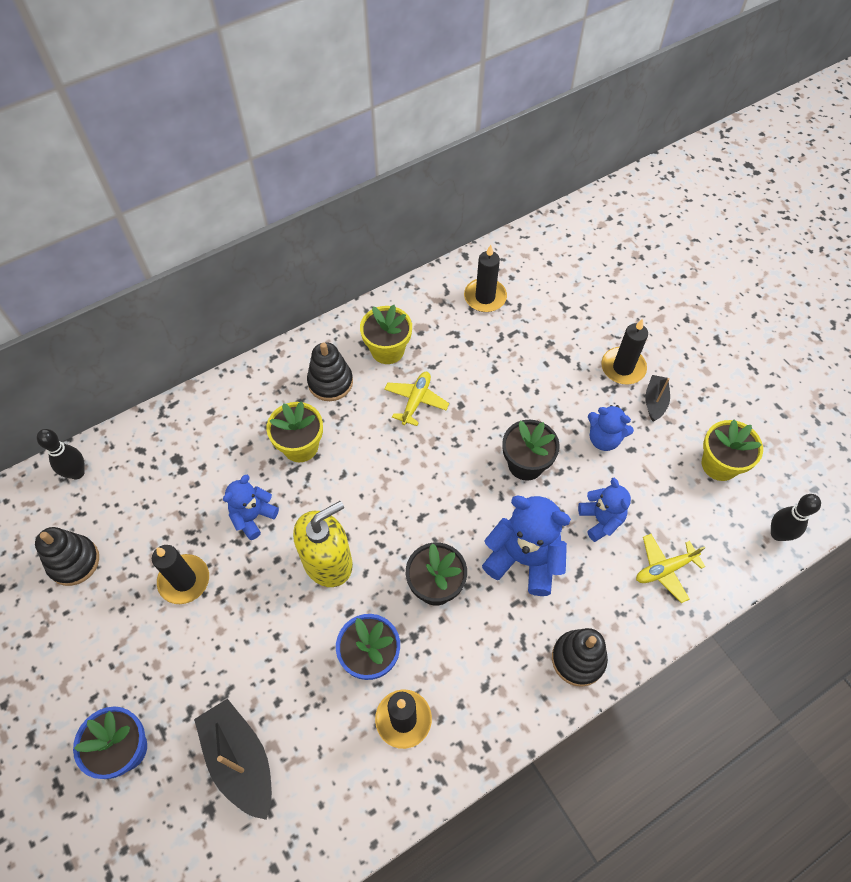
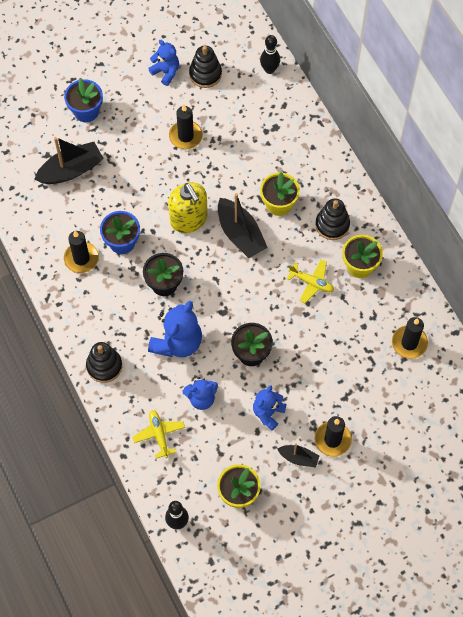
camera: 95 degrees right, 5 degrees up
(253, 517) = (226, 175): blue teddy bear -> blue teddy bear (166, 72)
(349, 491) = (240, 234): none -> black boat

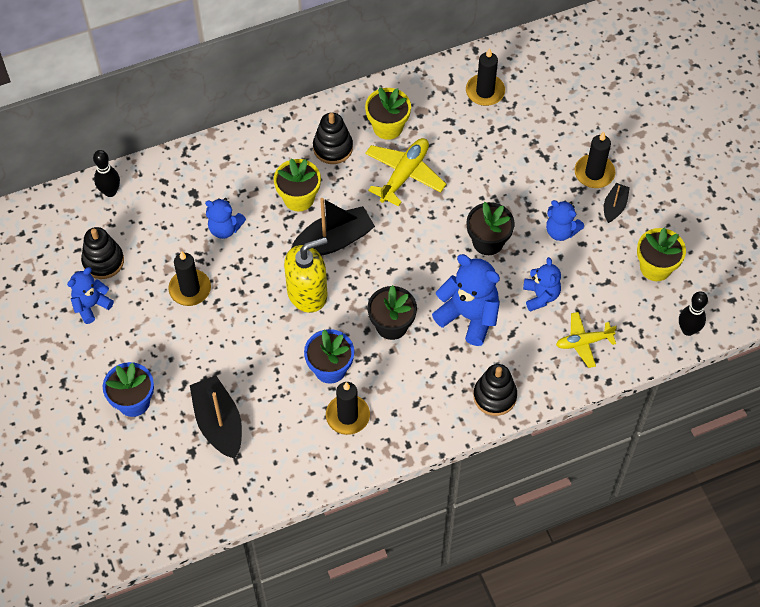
camera: 85 degrees left, 5 degrees down
(243, 154) = (225, 228): none -> blue teddy bear
(311, 283) = (404, 175): yellow plane -> yellow plane, size x1.50

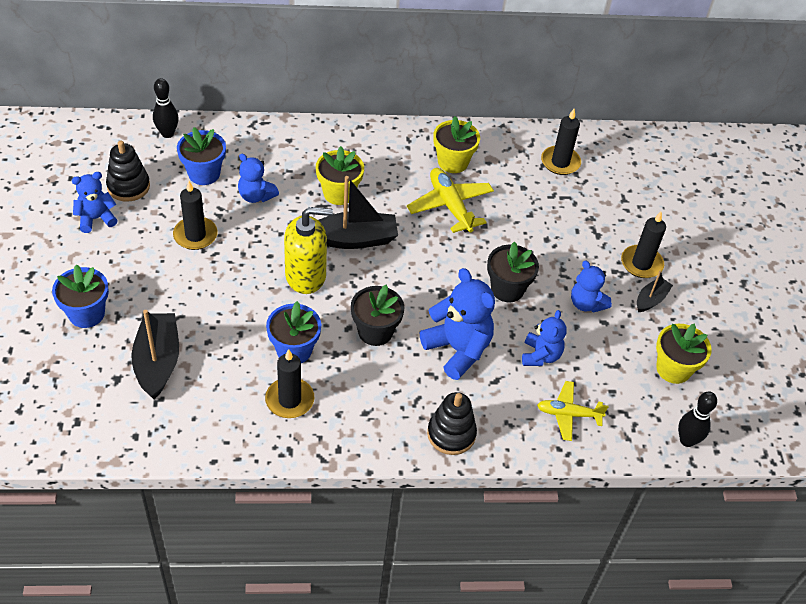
camera: 15 degrees right, 10 degrees down
(166, 222) = (204, 173): none -> blue flower pot
(333, 148) = (392, 163): black stacking toy -> none
(404, 175) = (450, 206): yellow plane -> yellow plane turned 75 degrees counterclockwise

